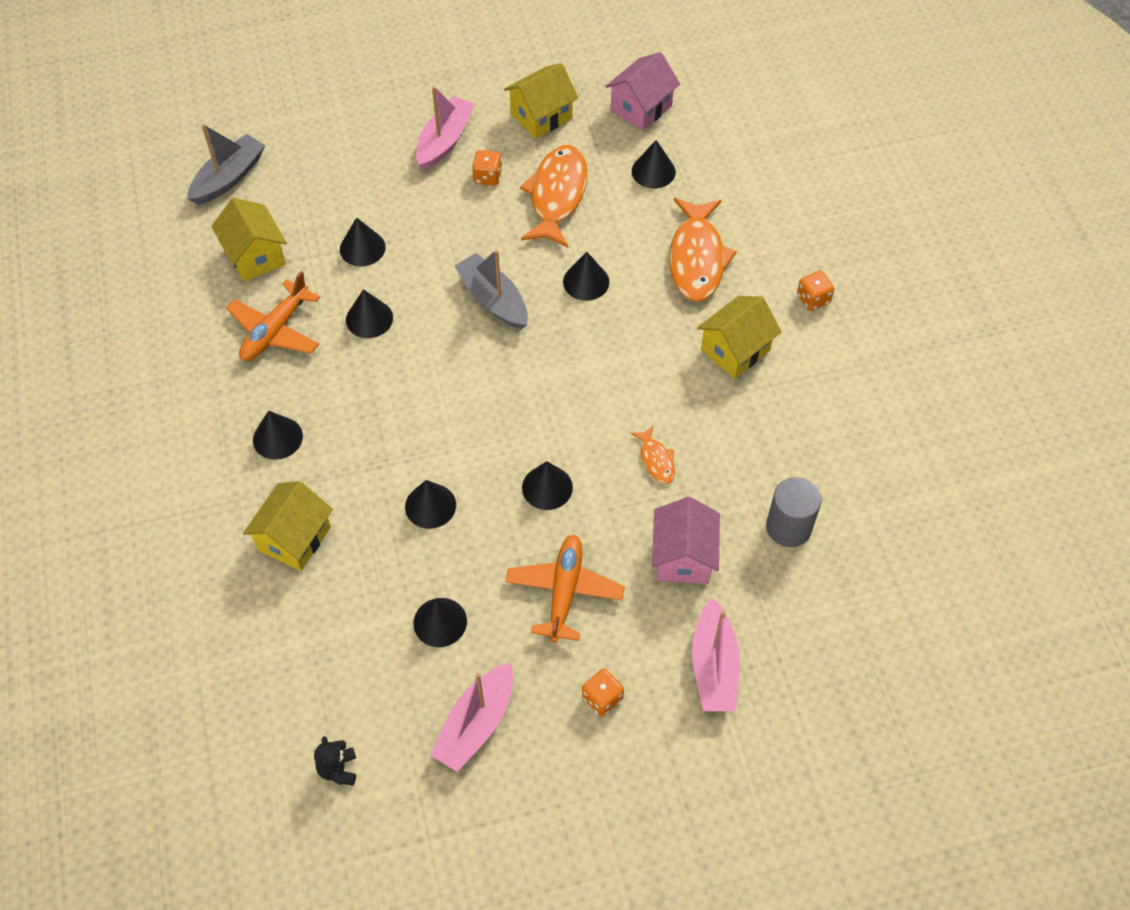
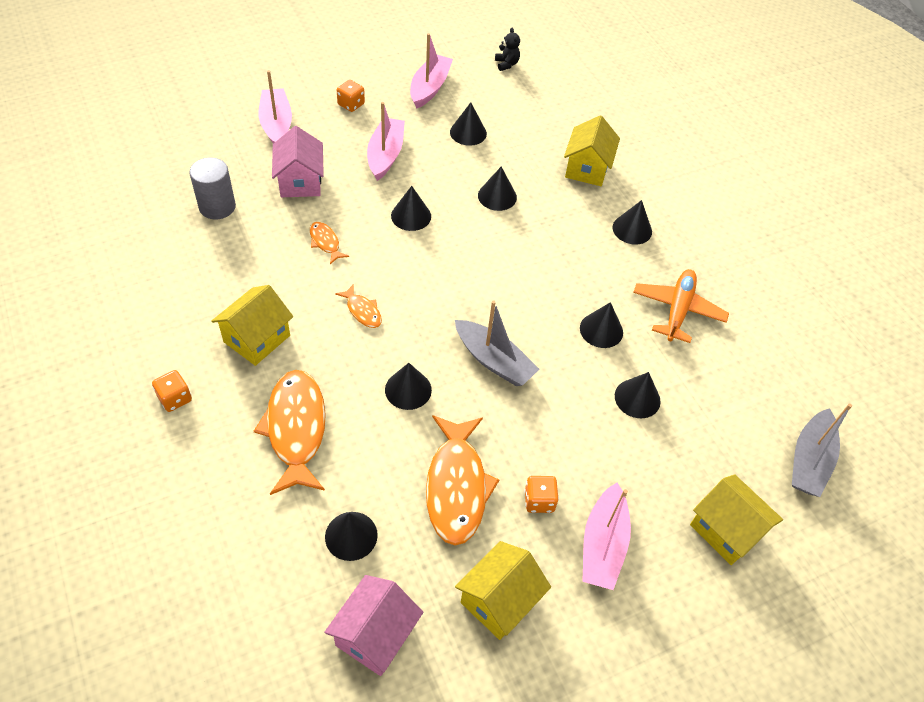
camera: 165 degrees right, 5 degrees down
(255, 256) = (733, 377): yellow house -> yellow house (726, 530)
(564, 591) = (385, 155): orange plane -> pink boat
(621, 368) = (362, 311): none -> orange fish

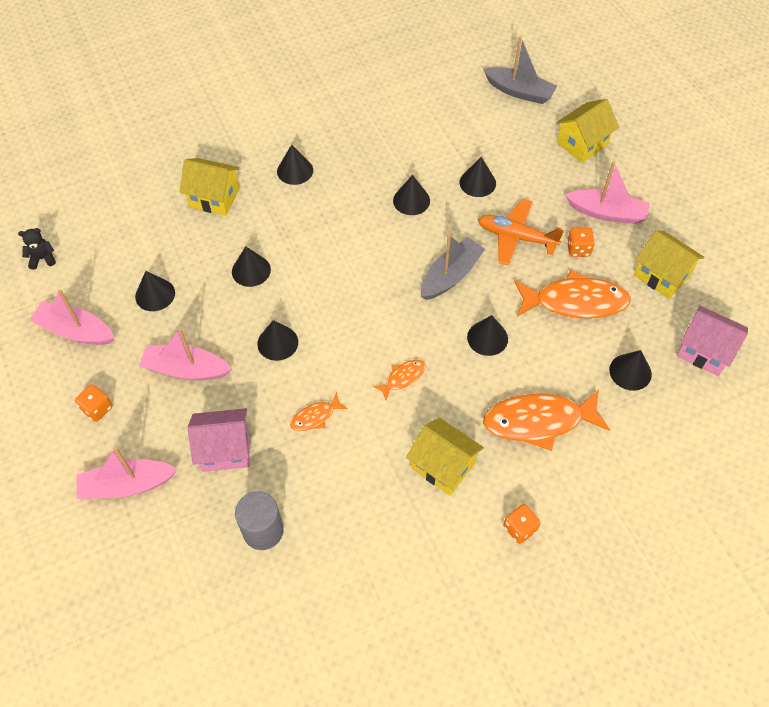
camera: 85 degrees left, 5 degrees up
(678, 310) = (387, 149): orange plane -> orange plane (516, 237)

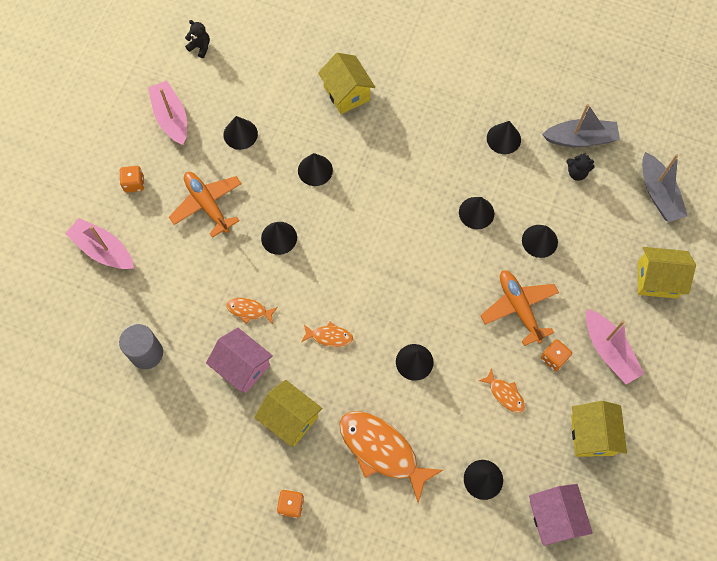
camera: 45 degrees right, 10 degrees up
(186, 369) = (207, 205): pink boat -> orange plane
(225, 449) = (177, 280): pink house -> pink house (242, 367)
(295, 170) = (421, 118): black cone -> black cone (503, 139)
(443, 465) = (290, 418): yellow house -> yellow house turned 45 degrees counterclockwise
(450, 120) = (576, 173): none -> black teddy bear
(450, 275) = (440, 294): grey boat -> grey boat (580, 139)
(575, 301) = (505, 394): orange fish -> orange fish, size x0.48

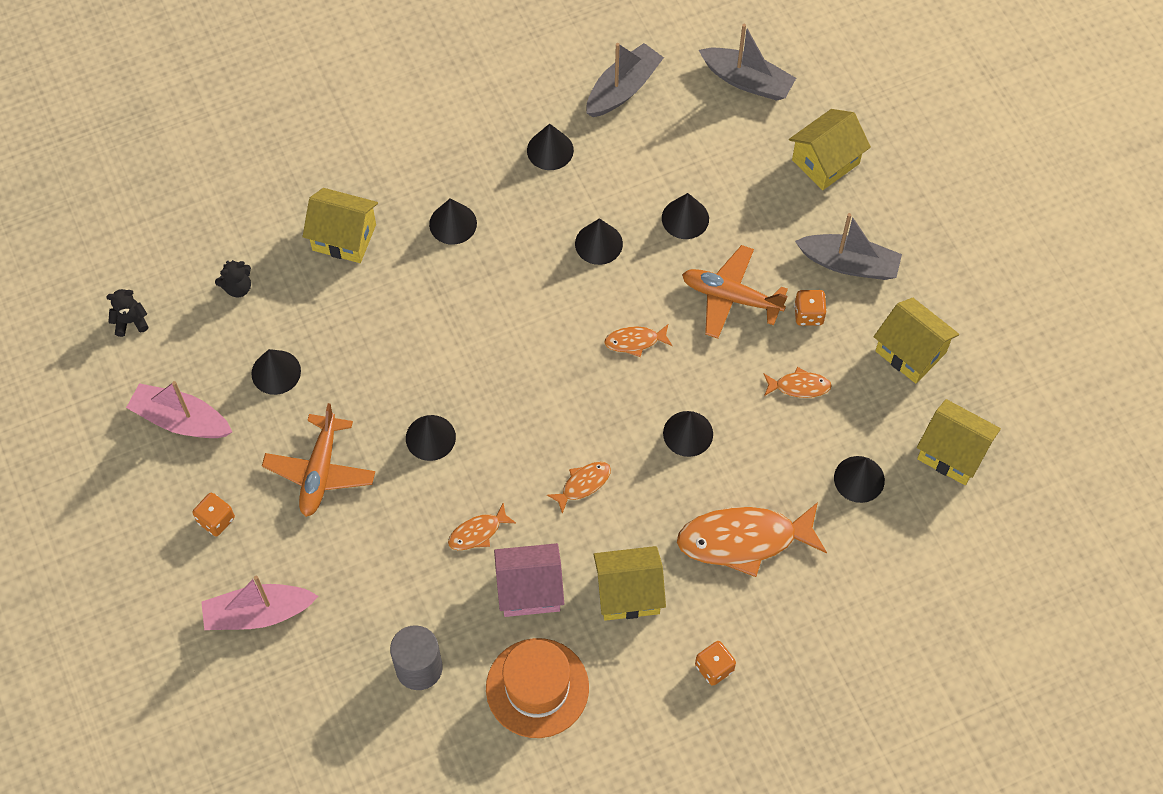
camera: 45 degrees left, 5 degrees down
(191, 422) = (537, 688): none -> orange hat
(207, 205) = (320, 471): orange plane -> orange plane turned 90 degrees counterclockwise
(315, 170) = (395, 340): black cone -> black cone (453, 223)
(439, 284) = (635, 341): none -> orange fish
(554, 517) = (952, 453): pink house -> yellow house
(576, 173) = (653, 124): black teddy bear -> black teddy bear (238, 287)
(609, 351) = (849, 264): pink boat -> grey boat

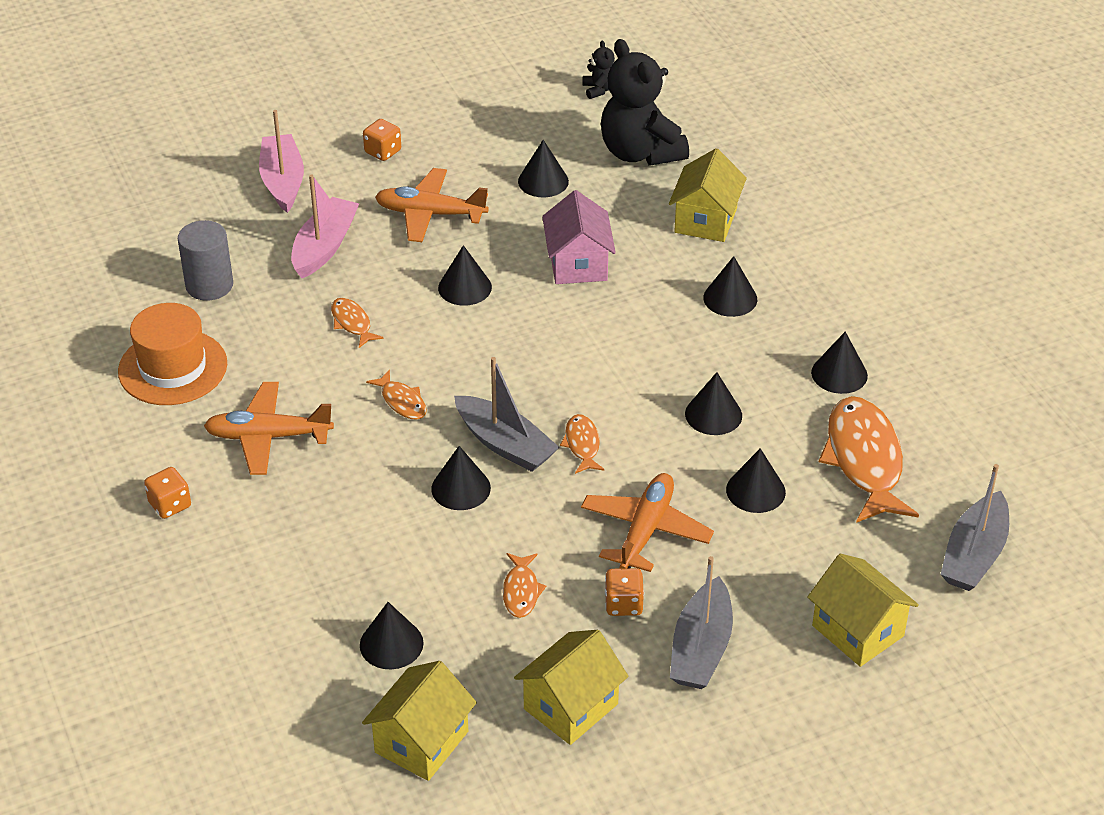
camera: 90 degrees right, 20 degrees down
(181, 420) = (491, 125): pink boat -> pink boat (324, 247)
(238, 287) = (640, 152): black teddy bear -> black teddy bear, size x2.35
(530, 590) = (282, 361): pink house -> pink house (578, 264)
(623, 89) = (939, 437): grey boat -> grey boat (505, 444)
(628, 593) = (268, 436): yellow house -> orange plane
(744, 540) = (321, 534): orange fish -> orange fish (864, 460)

